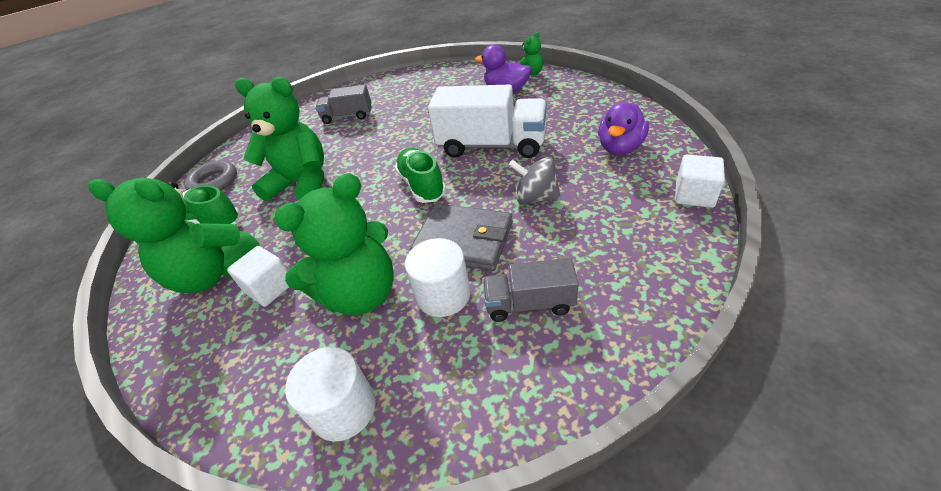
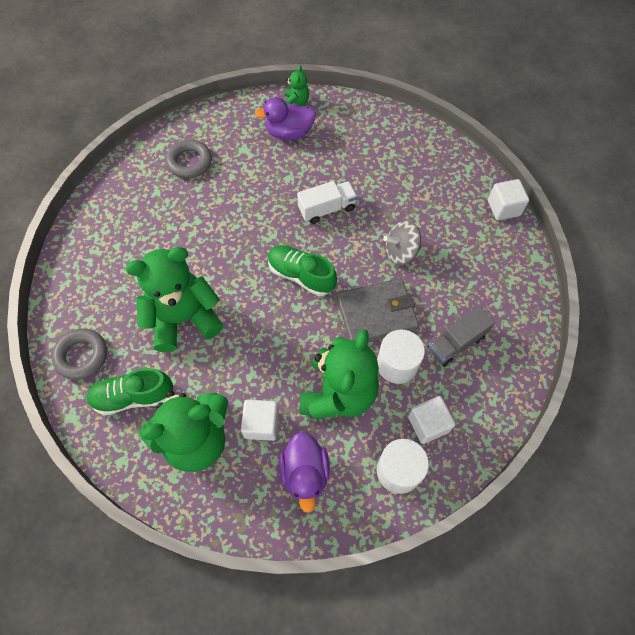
camera: 40 degrees left, 20 degrees up
(348, 116) = (148, 219): grey truck -> none
(411, 91) = (189, 162): none -> grey ring
(422, 375) = (428, 424): none -> white cube
(492, 145) = (327, 209): white truck -> white truck, size x0.56
(620, 147) = (430, 176): purple duck -> purple duck (305, 473)

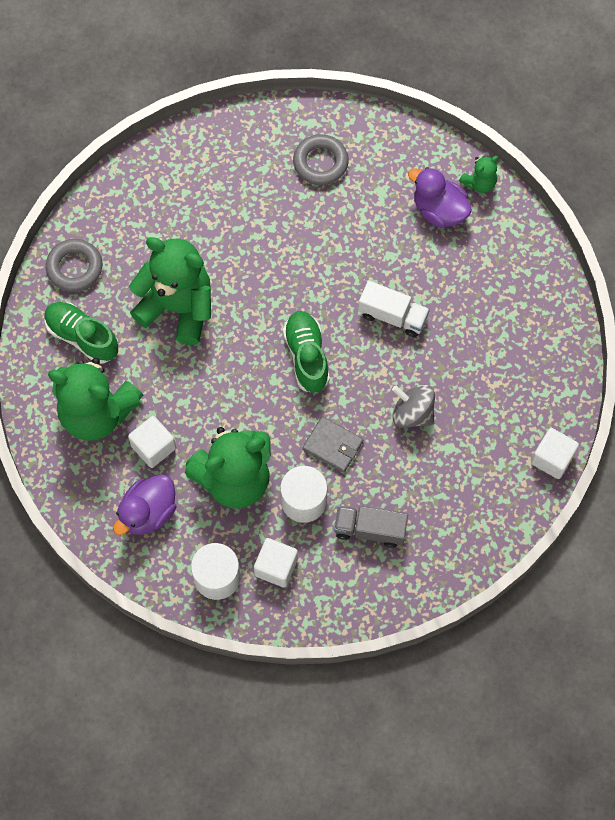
camera: 45 degrees right, 5 degrees up
(376, 313) = (332, 445): grey wallet -> grey wallet, size x0.62

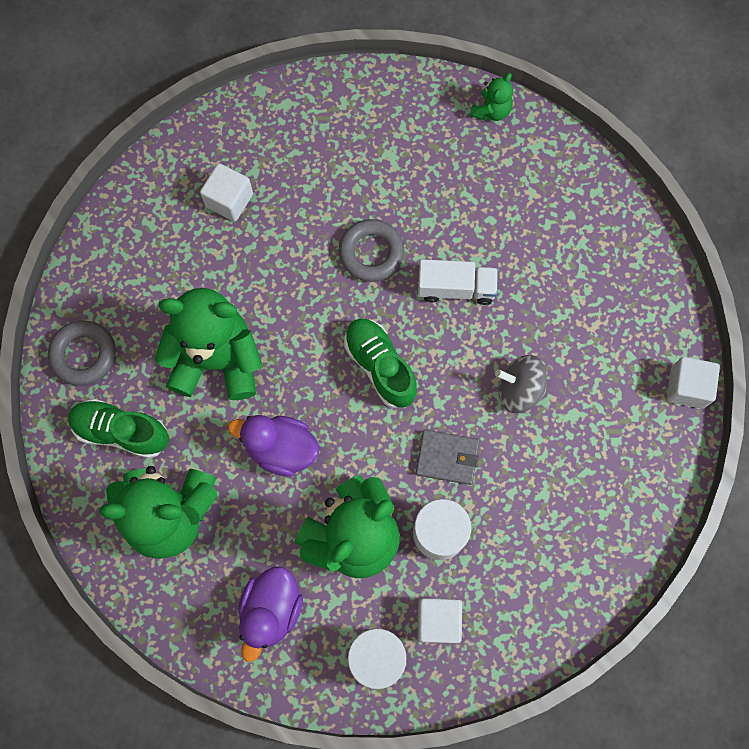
camera: 20 degrees left, 5 degrees up
(153, 447) = (249, 531): white cube -> white cube (229, 200)
(320, 163) = (313, 144): grey ring -> grey ring (371, 253)
(370, 529) = (524, 539): grey truck -> none
(439, 210) = (460, 155): purple duck -> purple duck (281, 449)

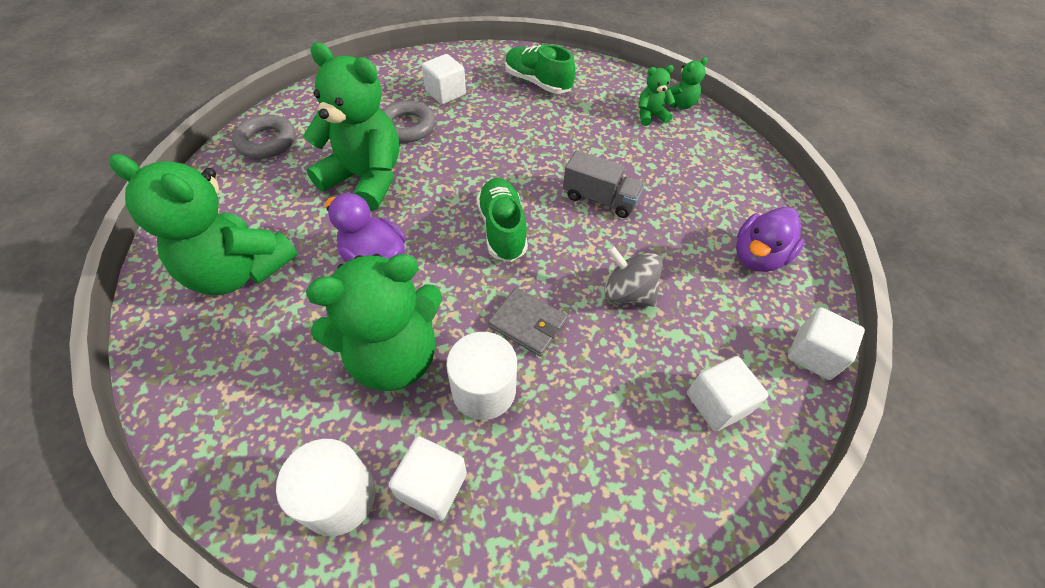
camera: 20 degrees right, 20 degrees down
(121, 432) = (251, 198): green shoe -> green shoe (537, 83)
(271, 610) = (263, 394): purple duck -> purple duck (758, 257)
(371, 253) = (538, 154): grey ring -> grey ring (407, 127)
(456, 288) = (600, 198): white truck -> grey truck
(466, 144) = (650, 116): none -> green teddy bear
(621, 466) = (717, 403): none -> white cube

